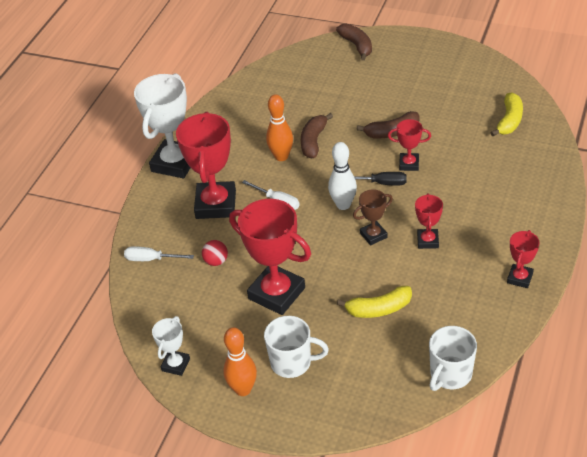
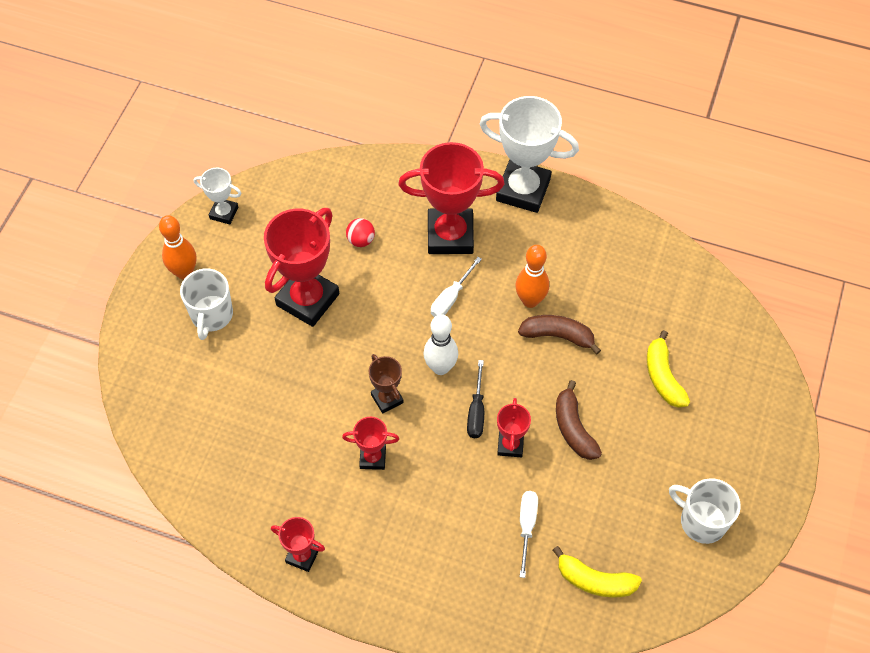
camera: 85 degrees right, 15 degrees up
(151, 259) = (370, 180): white screwdriver -> white screwdriver (526, 526)
(357, 46) = (763, 391): brown banana -> none
(379, 309) = (273, 400): yellow banana -> yellow banana (663, 377)
(450, 375) = (173, 466): white mug -> white mug (701, 521)

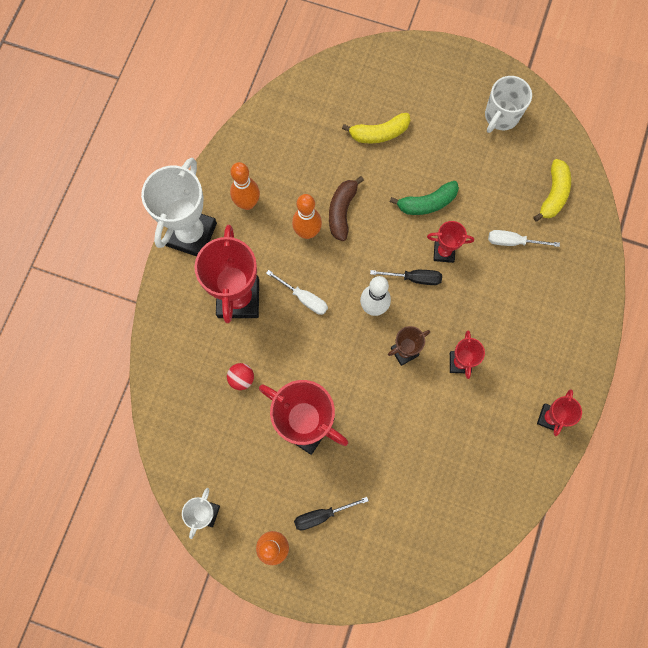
camera: 90 degrees left, 15 degrees up
(211, 315) = (322, 515): white mug -> black screwdriver
(562, 241) = (247, 203): none -> orange bowling pin
(573, 428) = (427, 203): brown banana -> green banana

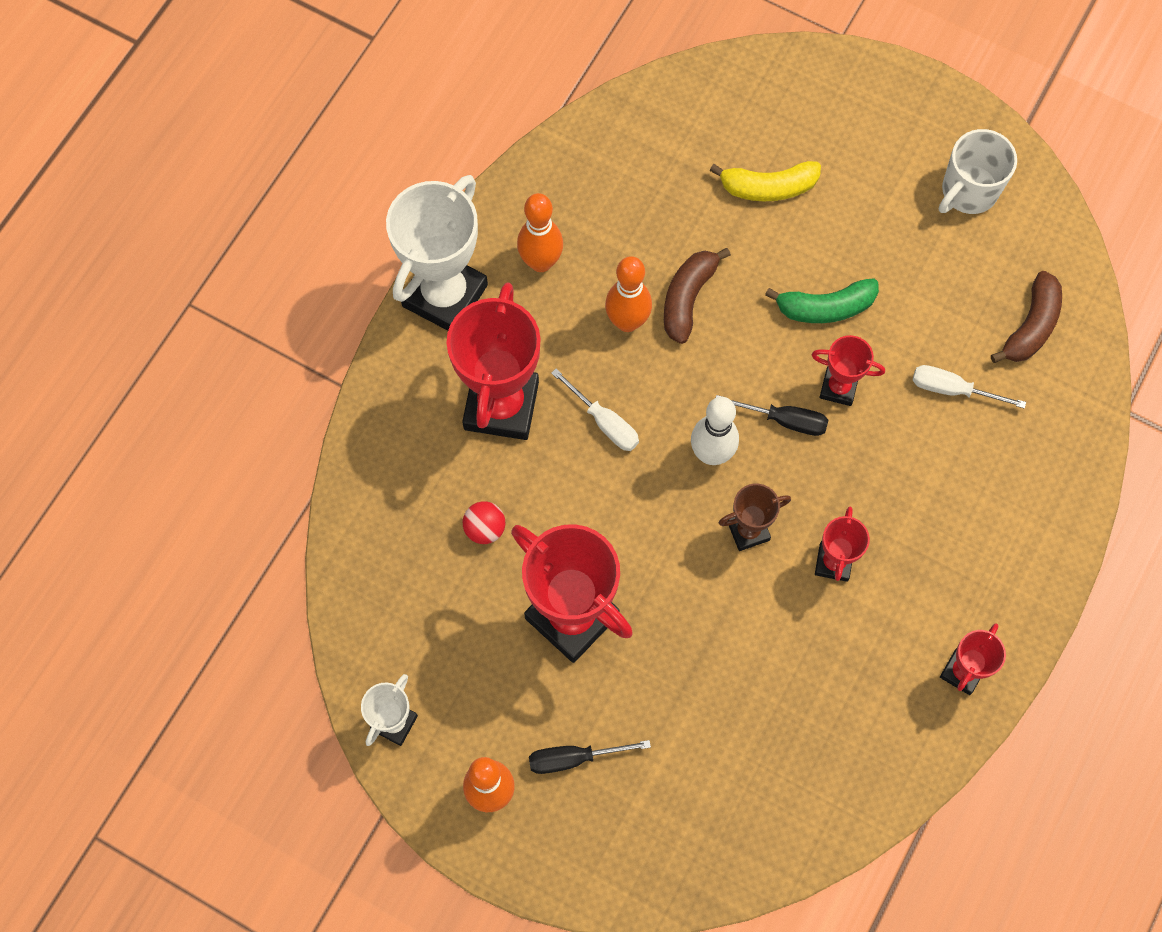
camera: 10 degrees right, 5 degrees down
(553, 194) = (1031, 326): yellow banana -> brown banana

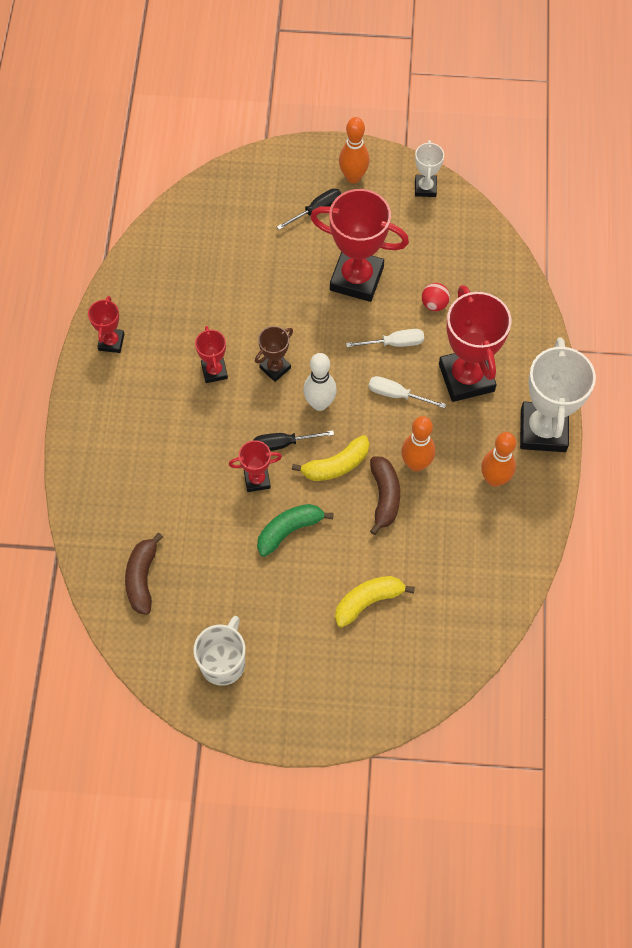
camera: 155 degrees right, 5 degrees down
(729, 363) = (336, 465): none -> yellow banana
(952, 389) = (180, 510): white screwdriver -> white screwdriver (394, 343)

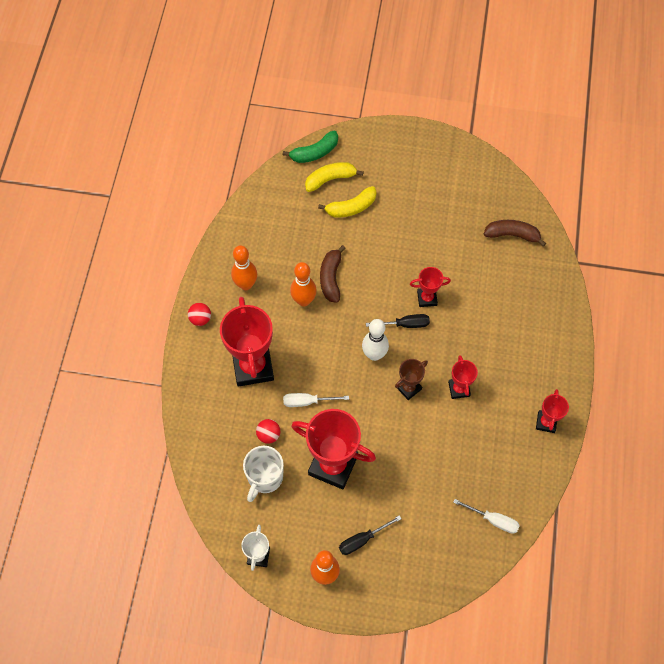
camera: 175 degrees left, 0 degrees up
(142, 578) = (512, 235): brown banana -> brown banana turned 90 degrees counterclockwise
(223, 662) = (454, 177): white mug -> white mug (264, 478)
(289, 530) = (404, 259): green banana -> green banana (314, 152)
(336, 465) = (365, 304): yellow banana -> yellow banana (330, 179)
(397, 395) = (311, 357): white screwdriver -> white screwdriver (493, 520)
(543, 430) = (200, 319): white trophy -> red ball

